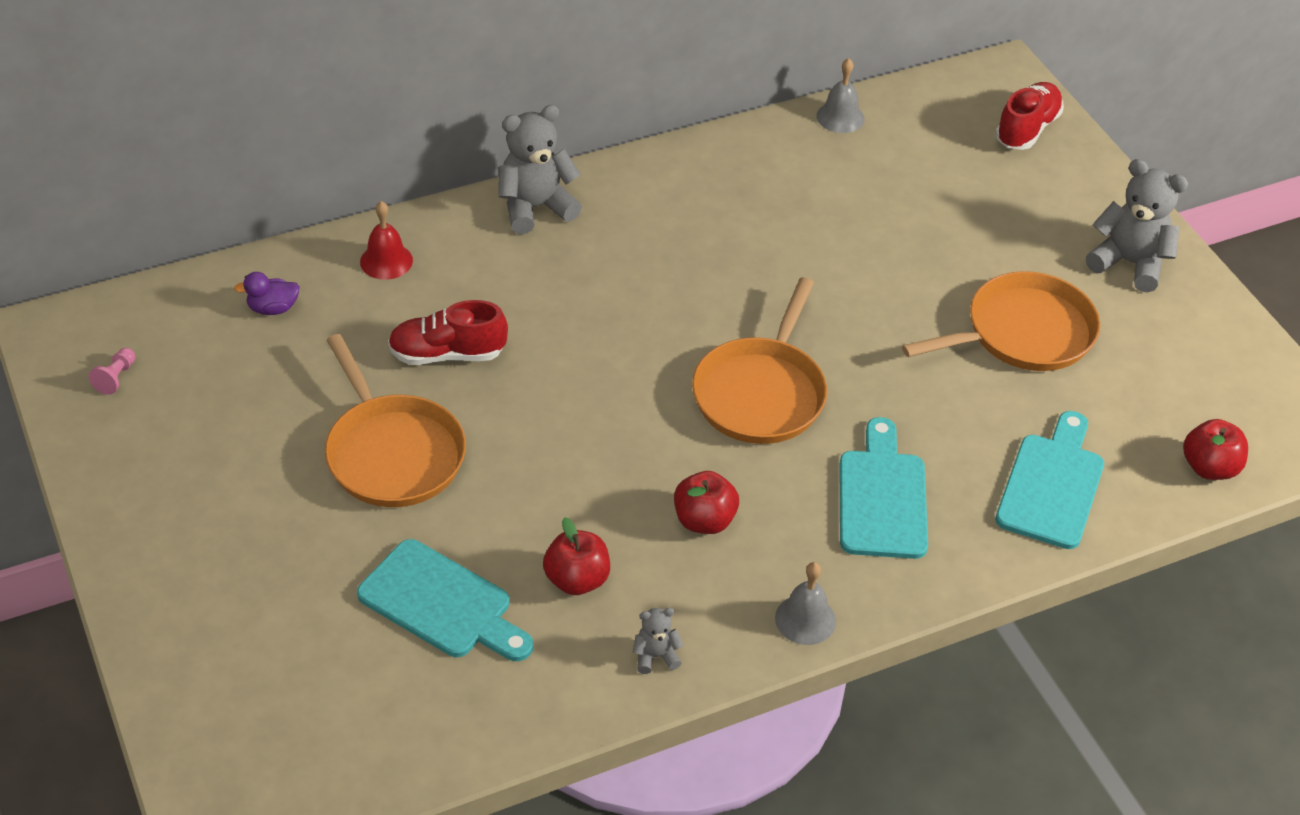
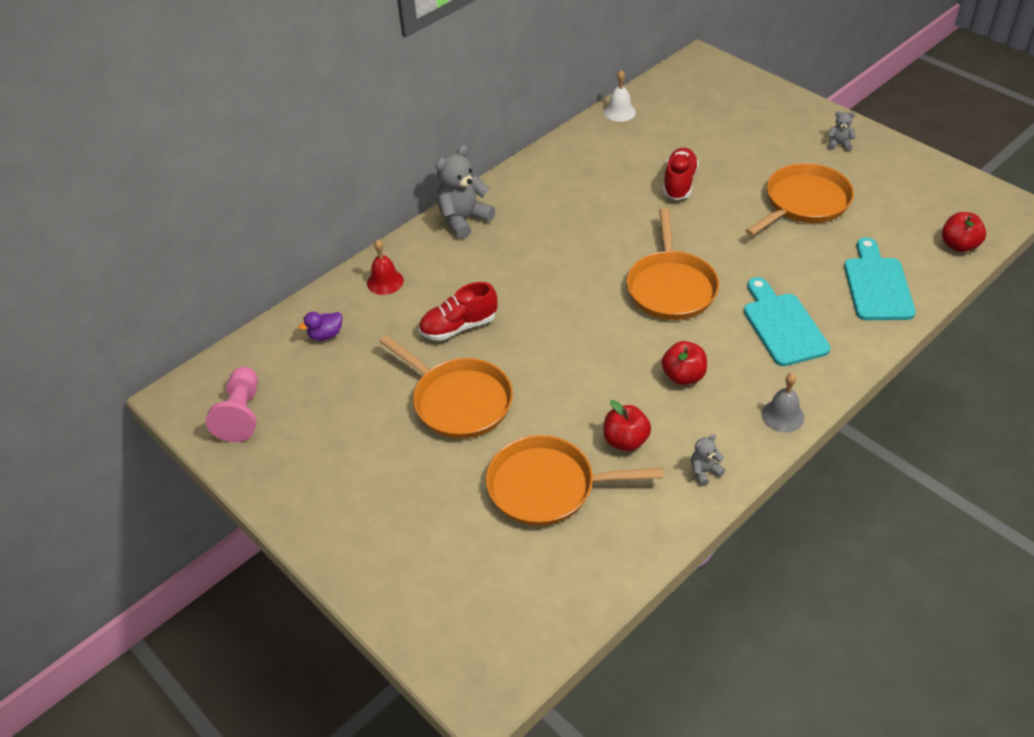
camera: 15 degrees left, 0 degrees up
(116, 377) = (241, 414): pink pawn -> pink pawn, size x2.07
(442, 603) = (547, 487): turquoise cutting board -> orange pan
(840, 117) = (619, 112): grey bell -> white bell
(1027, 129) = (733, 87): red shoe -> red shoe (679, 183)
(1129, 263) = (839, 144): grey teddy bear -> grey teddy bear, size x0.49

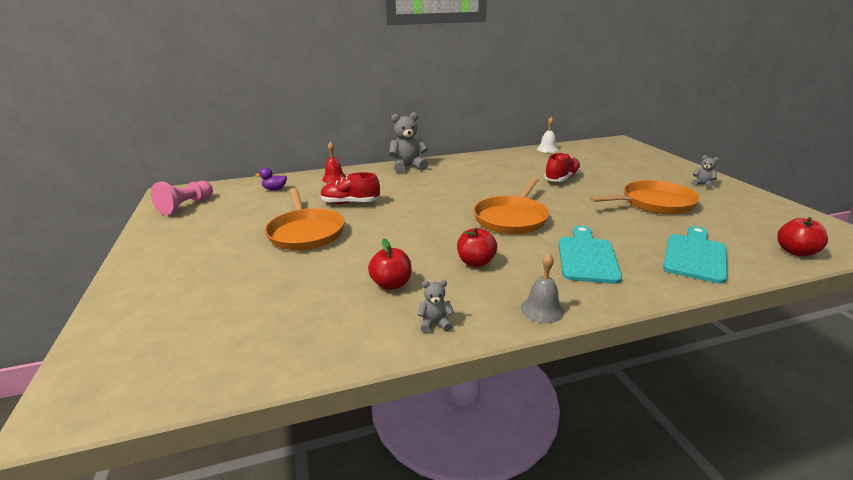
camera: 25 degrees right, 20 degrees down
(547, 487) = (302, 291): orange pan -> none

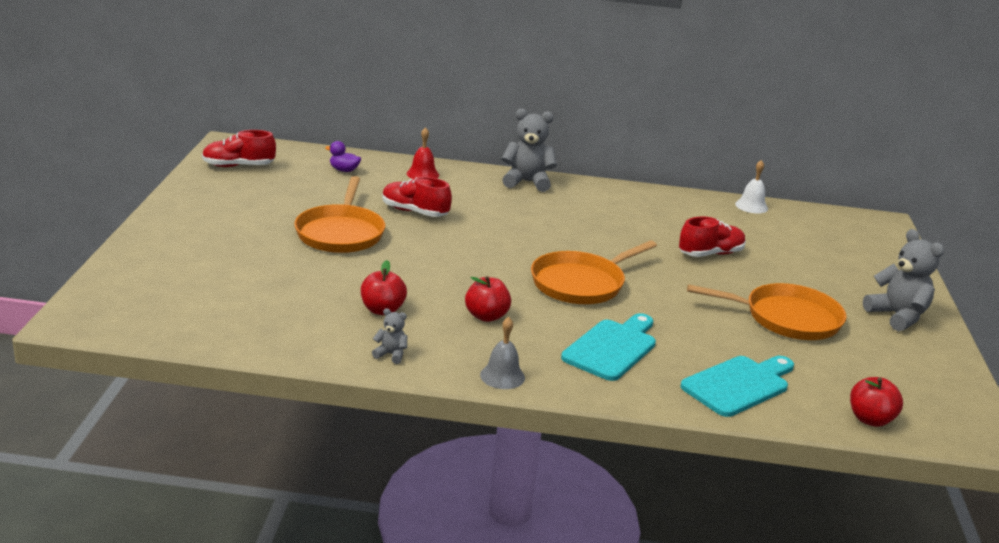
camera: 20 degrees right, 0 degrees up
(186, 206) = (238, 166): pink pawn -> red shoe
(702, 184) = (897, 316): grey teddy bear -> grey teddy bear, size x2.06

